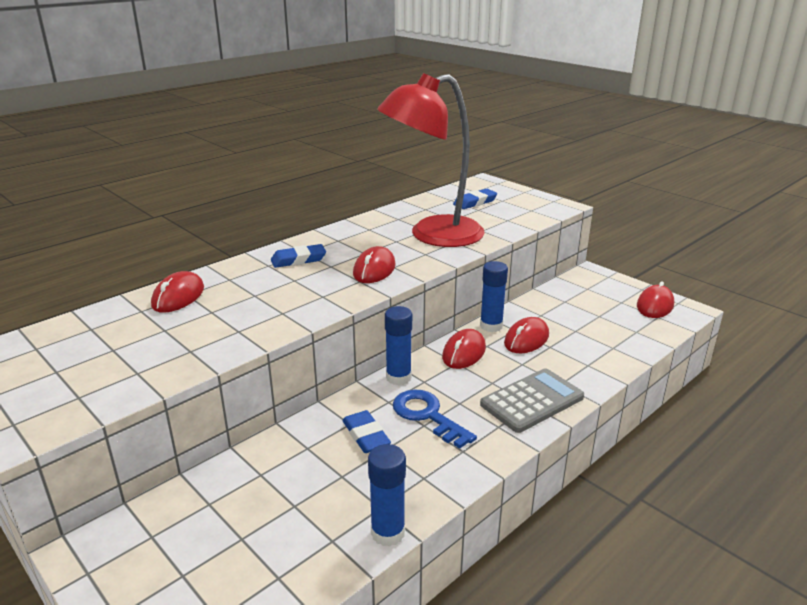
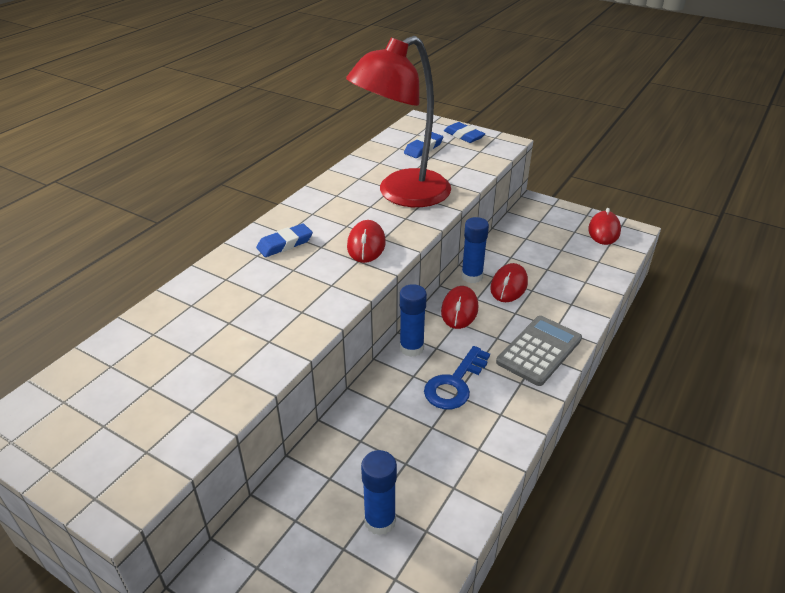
camera: 15 degrees left, 10 degrees up
(178, 297) = (184, 310): red mouse -> none
(366, 436) = (408, 416): blue eraser -> blue eraser (463, 136)
(388, 533) = (471, 511): blue glue stick -> blue glue stick (380, 521)
(427, 415) = (455, 384): blue key -> blue key turned 90 degrees counterclockwise

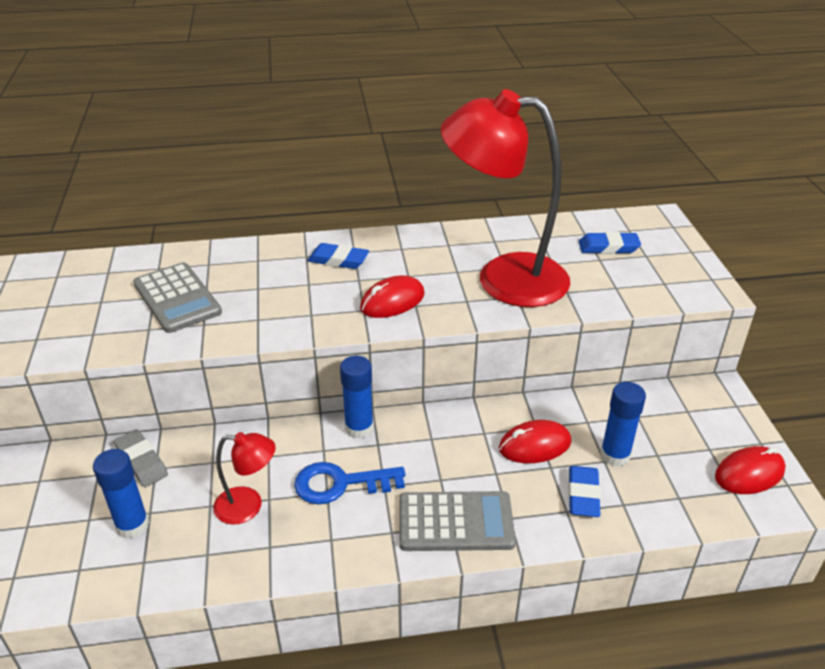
camera: 50 degrees right, 0 degrees up
(213, 341) = (177, 298): none -> grey calculator
(312, 483) = (142, 461): none -> grey eraser
(428, 441) = (248, 506): none -> red lamp
(459, 310) = (451, 430): red mouse -> none
(463, 136) = (677, 258): blue eraser -> blue eraser (583, 495)
(472, 276) = (515, 411): blue glue stick -> blue glue stick (615, 455)

